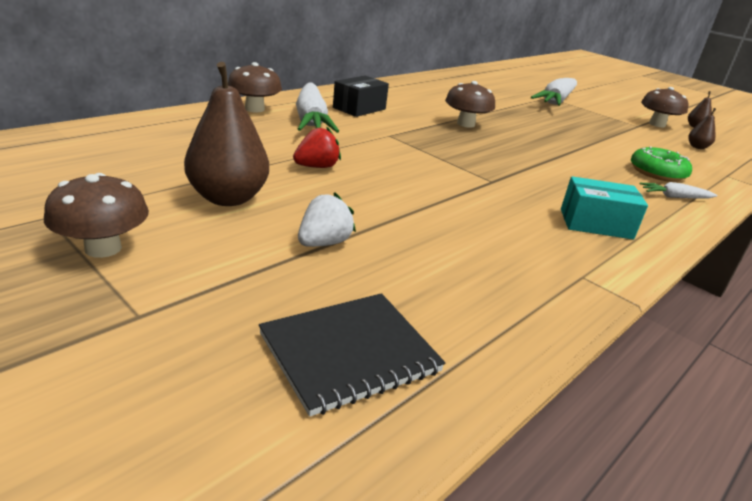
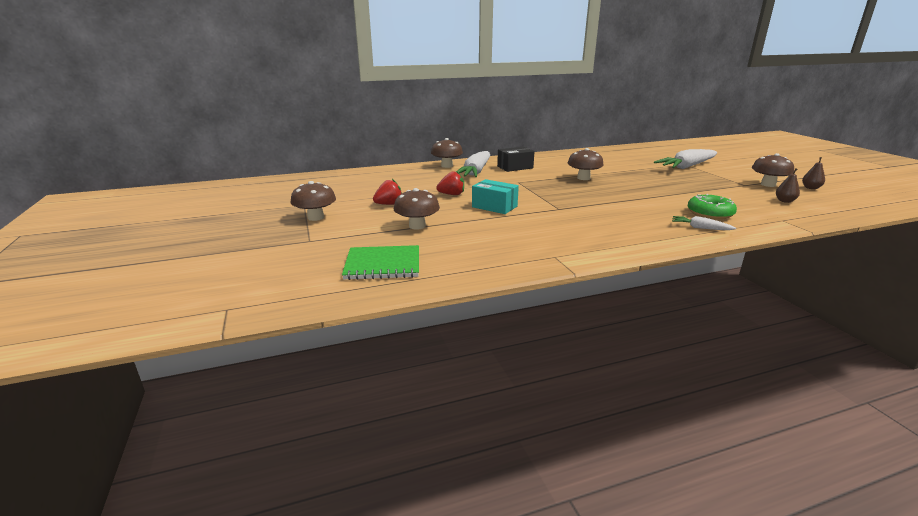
camera: 30 degrees right, 5 degrees down
(228, 198) = (389, 204): brown pear -> red strawberry
(323, 243) = (417, 226): white strawberry -> brown mushroom
(349, 353) = (383, 265): black notebook -> green notebook
(595, 224) = (605, 235): turquoise box -> turquoise box (494, 207)

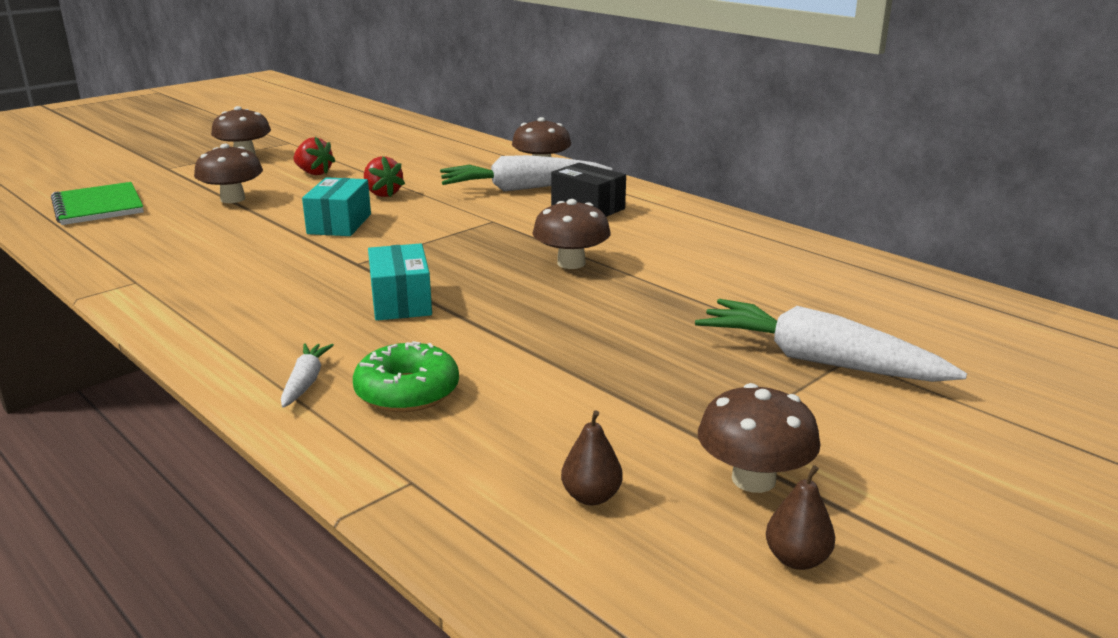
camera: 65 degrees right, 0 degrees up
(614, 206) = (401, 301): none -> turquoise box

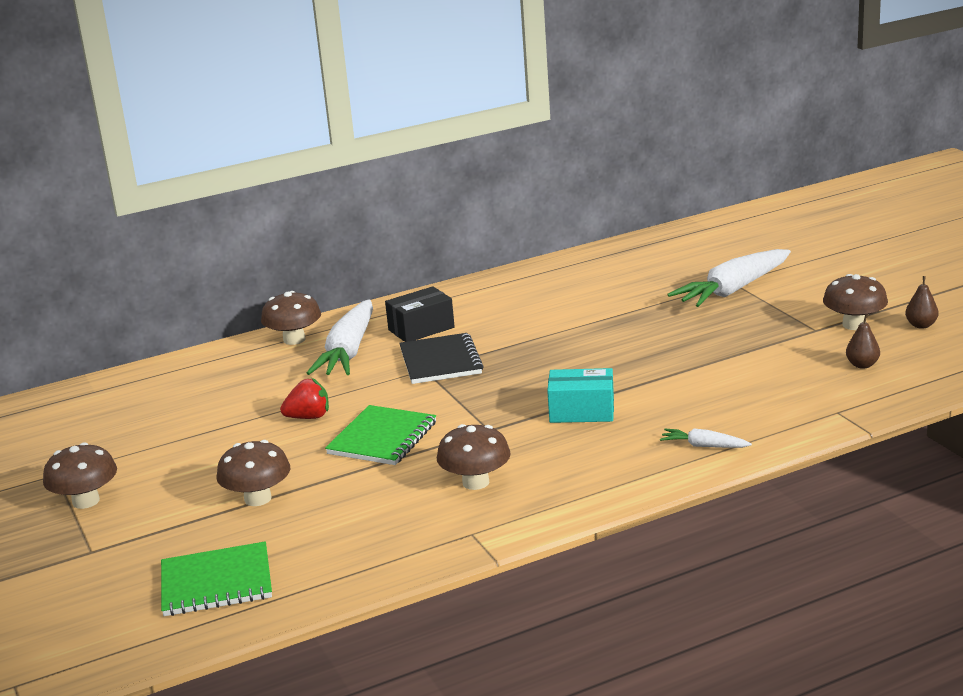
camera: 70 degrees left, 0 degrees up
(314, 173) = (203, 455): red strawberry -> none
(339, 224) = (382, 438): turquoise box -> green notebook
(407, 392) = (730, 411): green donut -> none
(513, 224) = (441, 361): none -> black notebook
(571, 263) = (542, 345): brown mushroom -> brown mushroom (475, 482)

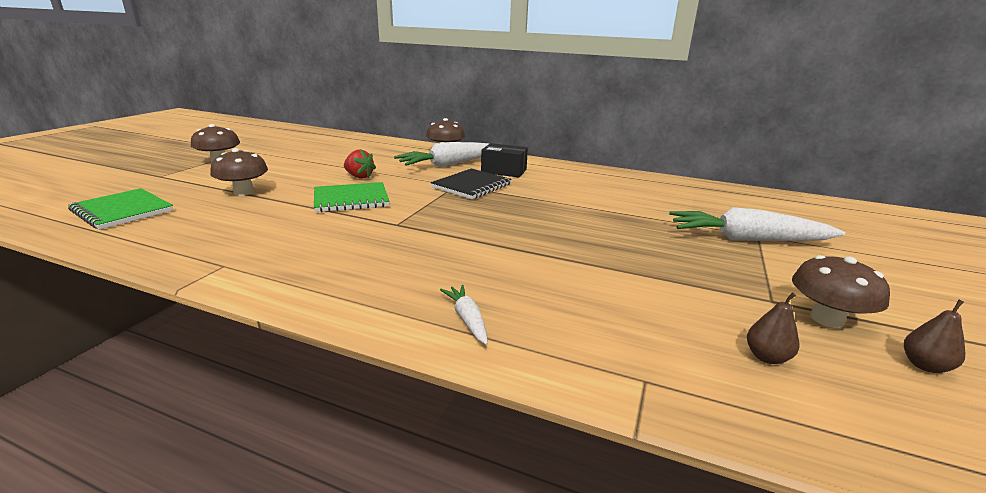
camera: 45 degrees right, 0 degrees up
(475, 482) = (310, 243): brown mushroom -> none
(582, 411) = (462, 245): turquoise box -> none

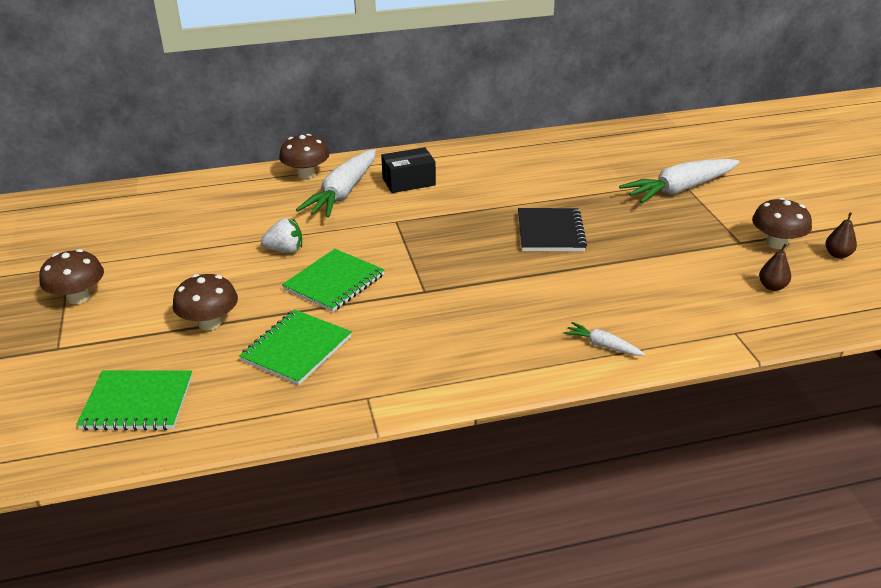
camera: 35 degrees left, 10 degrees up
(252, 221) = (296, 349): none -> green notebook
(359, 177) = (285, 250): red strawberry -> white strawberry
(472, 186) = (412, 216): black notebook -> black notebook (550, 232)

